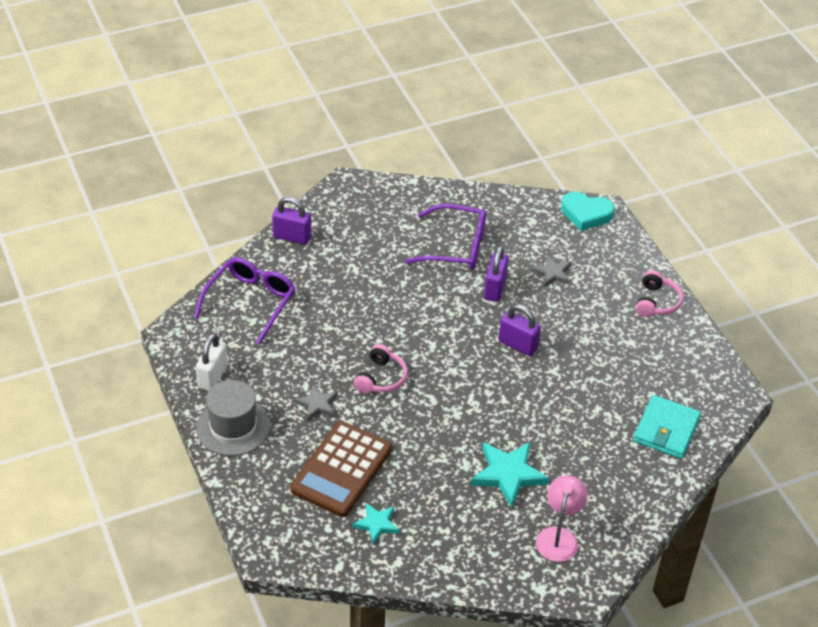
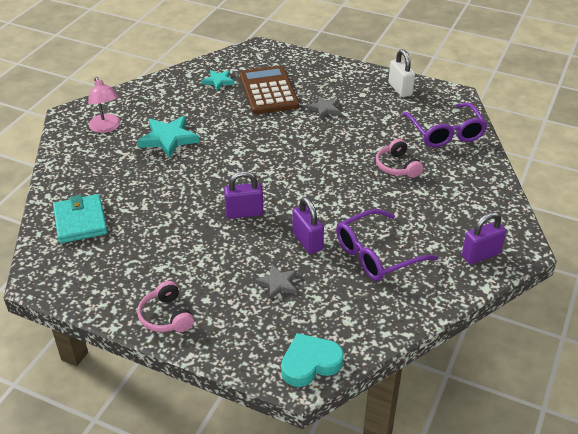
camera: 140 degrees right, 5 degrees down
(233, 427) = (352, 76): grey hat -> none
(292, 237) = (490, 185): purple padlock -> purple padlock (480, 255)
(381, 378) = (308, 141): pink headphones -> pink headphones (397, 166)

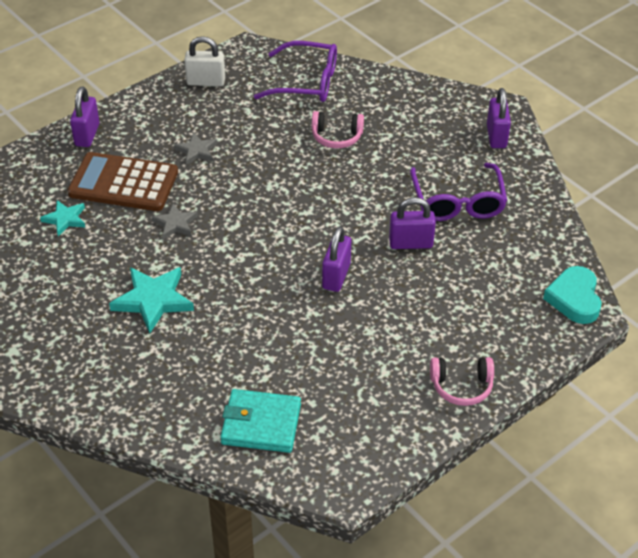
camera: 65 degrees left, 5 degrees up
(106, 127) = (82, 354): pink lamp -> none
(278, 283) = (459, 286): grey star -> grey star (175, 224)
(302, 62) = (87, 135): none -> purple padlock

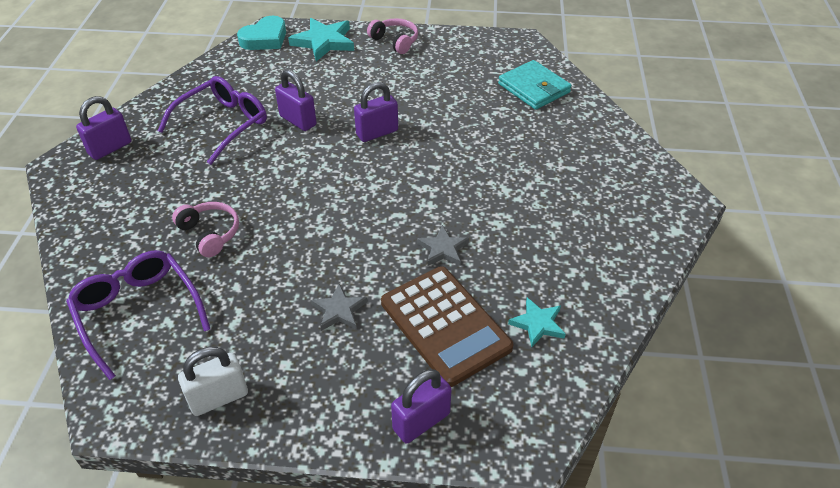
camera: 135 degrees left, 0 degrees up
(153, 300) = (527, 199): turquoise star -> turquoise star (324, 42)
(206, 82) = (219, 397): white padlock -> white padlock turned 75 degrees counterclockwise

